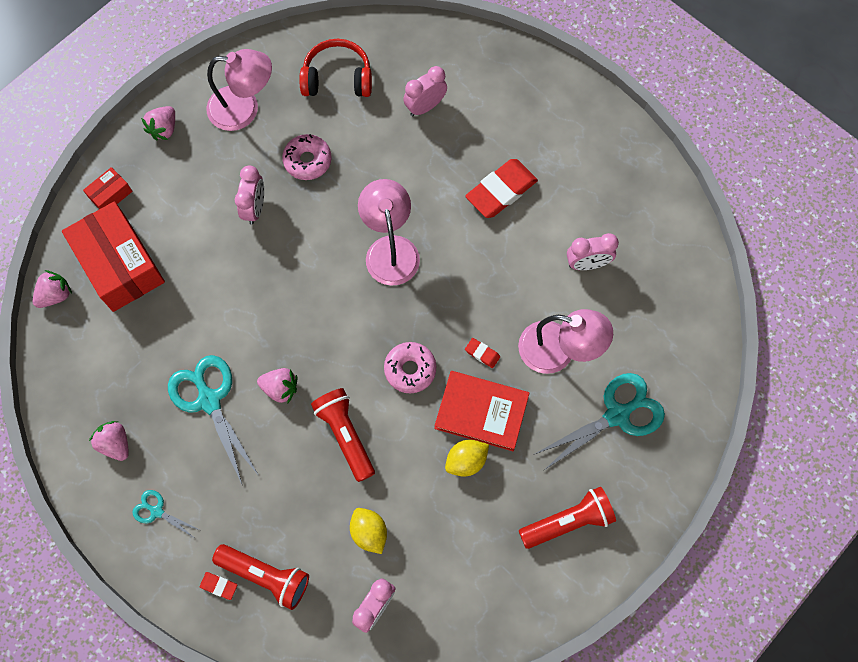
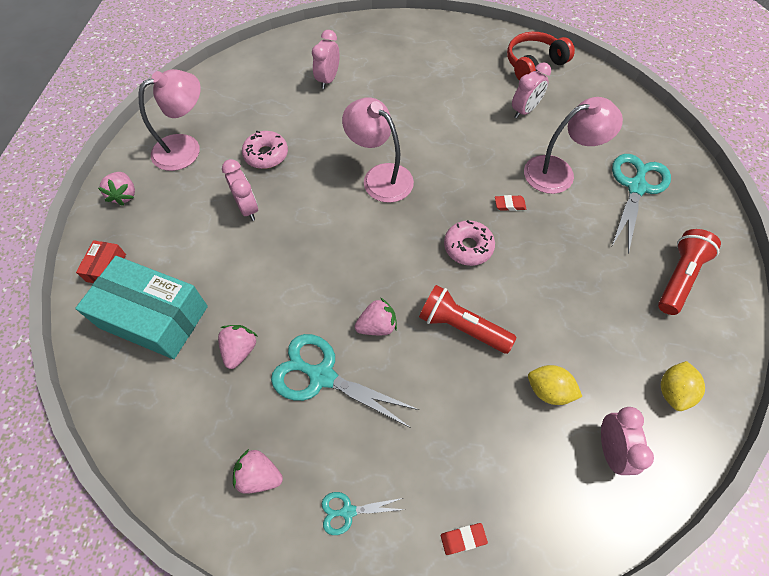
camera: 35 degrees left, 10 degrees down
(55, 295) = (104, 380): pink strawberry -> pink strawberry (240, 350)
(120, 265) = (154, 317): red box -> turquoise box
(266, 575) = (497, 494): red flashlight -> none
(337, 78) = (247, 94): red headphones -> red headphones (533, 64)
(466, 461) = (569, 284): yellow lemon -> yellow lemon (673, 391)
(481, 412) = (546, 243): red book -> none
(501, 191) = (426, 100): red eraser -> none

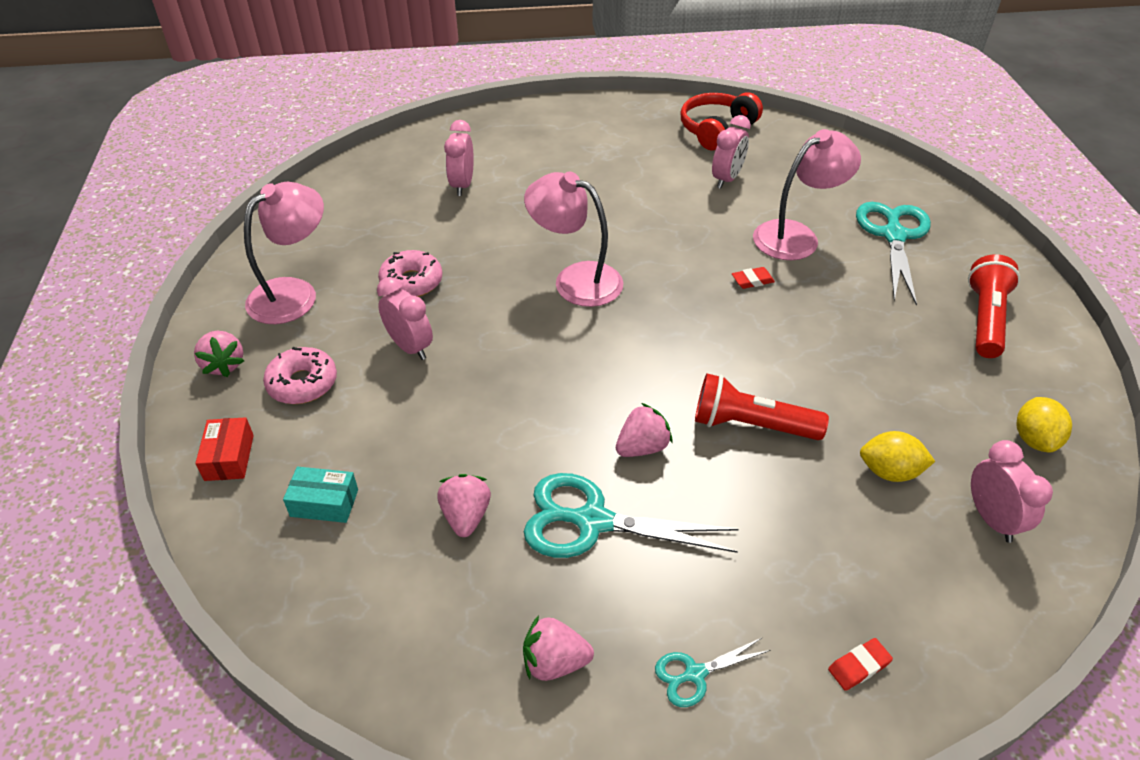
camera: 15 degrees left, 15 degrees down
(154, 317) = (324, 503): turquoise box -> turquoise box, size x0.45
(468, 247) = (721, 336): pink donut -> pink donut (302, 383)

